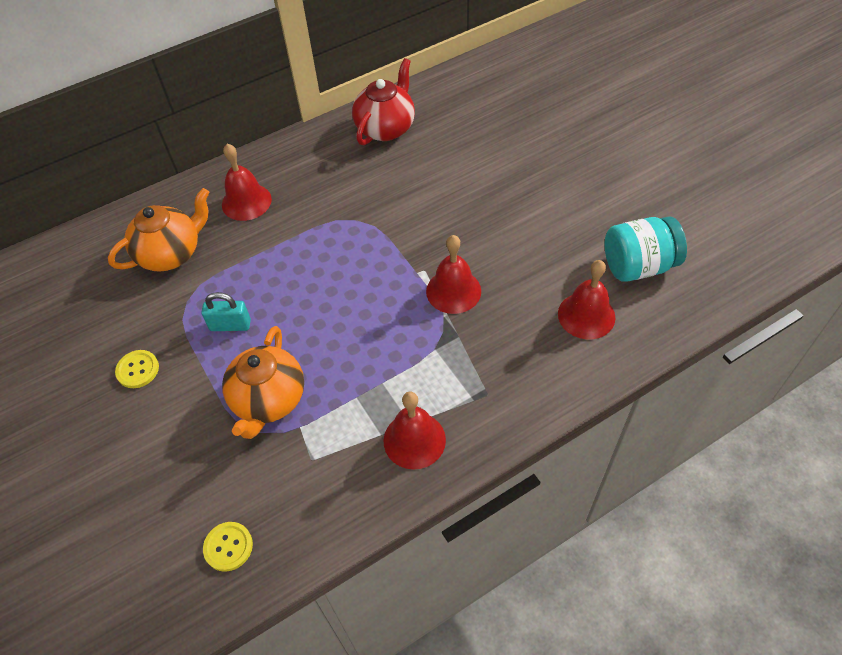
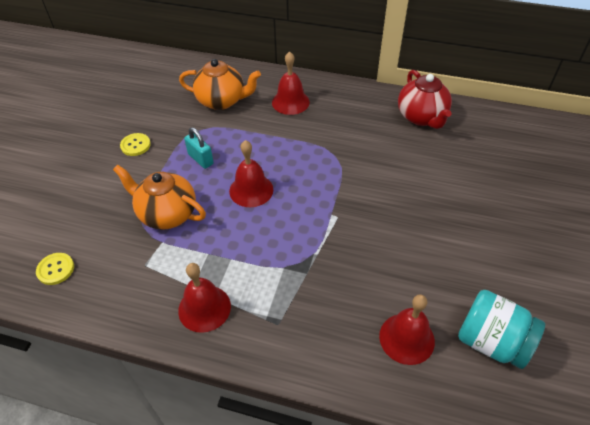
camera: 45 degrees right, 5 degrees down
(268, 400) = (167, 214): orange teapot -> orange teapot turned 60 degrees clockwise
(386, 128) = (421, 117): red teapot -> red teapot turned 90 degrees clockwise
(453, 291) = (339, 244): red bell -> red bell (251, 190)

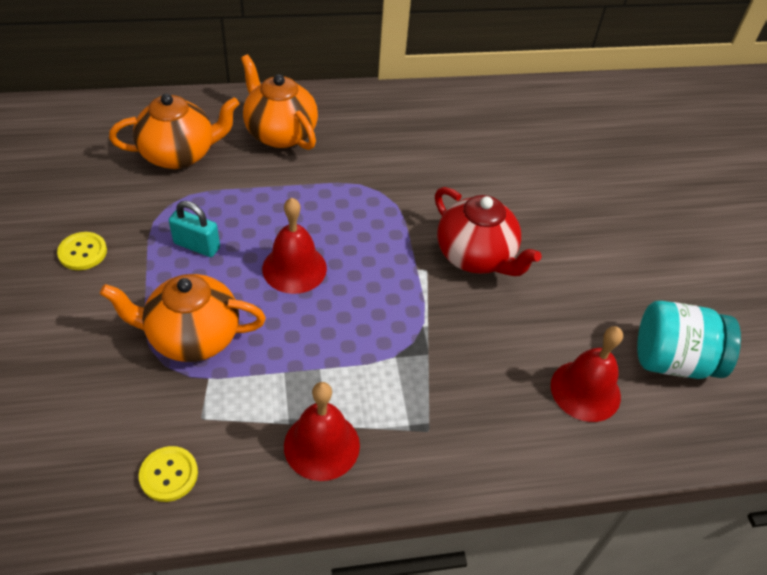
camera: 30 degrees left, 0 degrees up
(55, 269) = (65, 472): yellow button -> yellow button (169, 475)
(290, 102) = (280, 133): red bell -> orange teapot
(421, 117) = (459, 114): red teapot -> red teapot (476, 256)

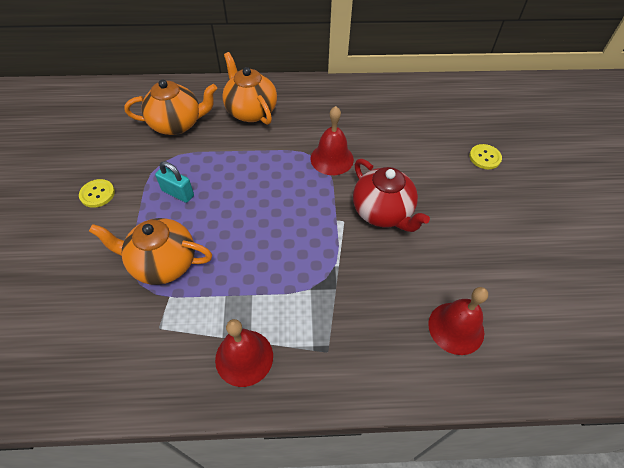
camera: 10 degrees right, 5 degrees up
(169, 475) = (127, 371): yellow button -> yellow button (485, 157)
(294, 268) = (245, 214): red bell -> red bell (332, 159)
(673, 360) = (530, 307): turquoise jar -> none

